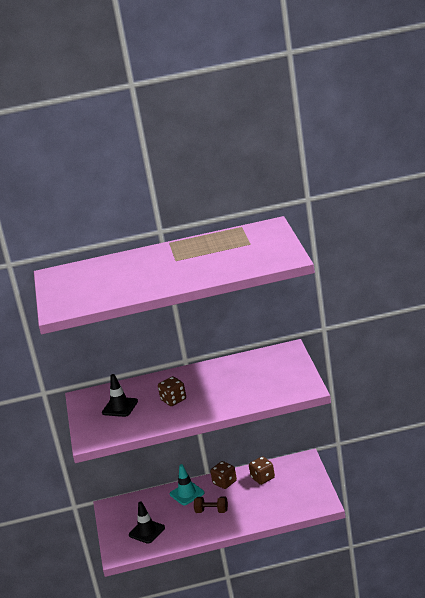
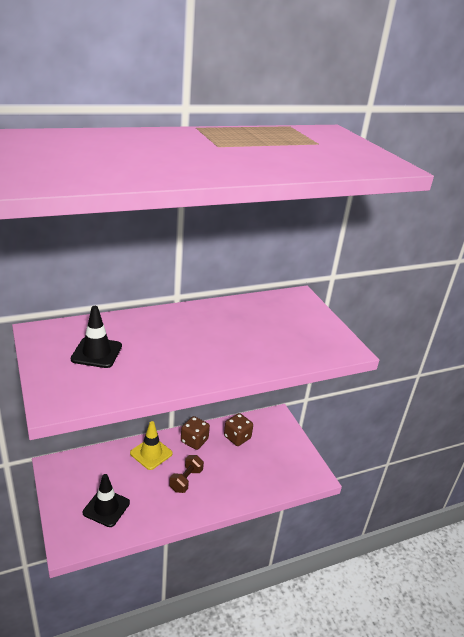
camera: 20 degrees left, 5 degrees up
(173, 400) = (173, 349): brown dice -> none
(187, 493) = (151, 453): turquoise traffic cone -> yellow traffic cone
(212, 511) = (186, 480): brown dumbbell -> brown dumbbell turned 60 degrees counterclockwise

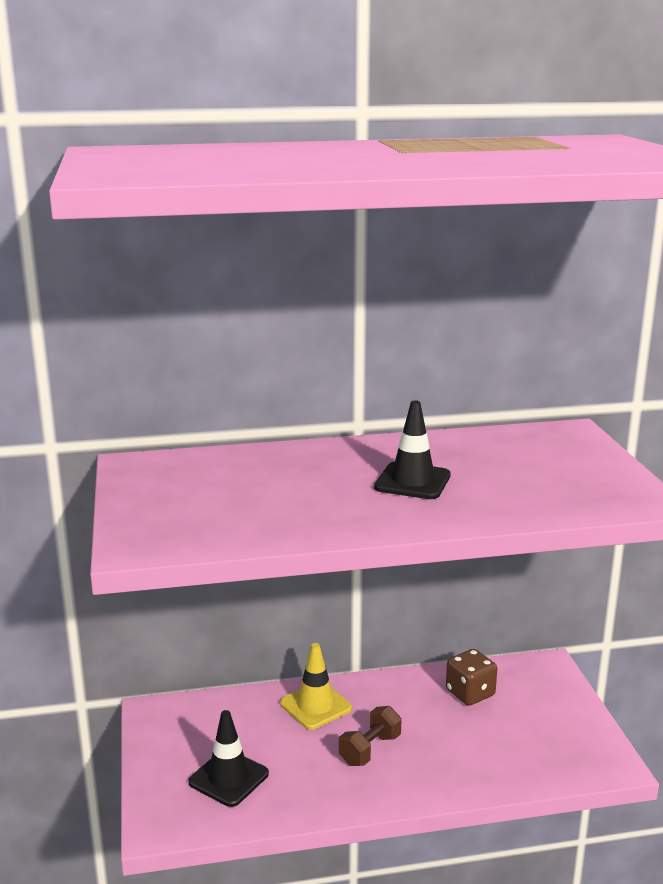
camera: 15 degrees right, 10 degrees down
(96, 353) = (215, 490): black traffic cone -> black traffic cone (412, 481)
(194, 441) = (393, 693): brown dice -> none

